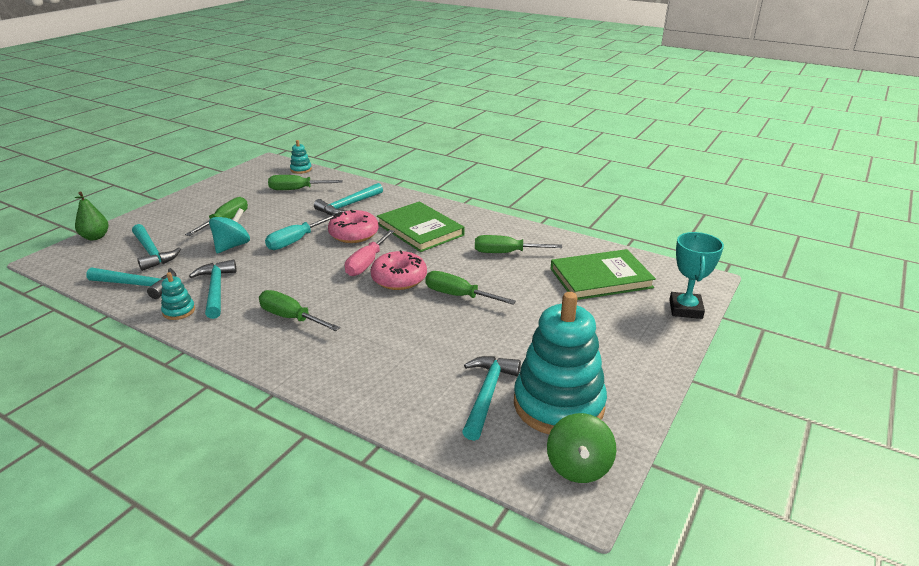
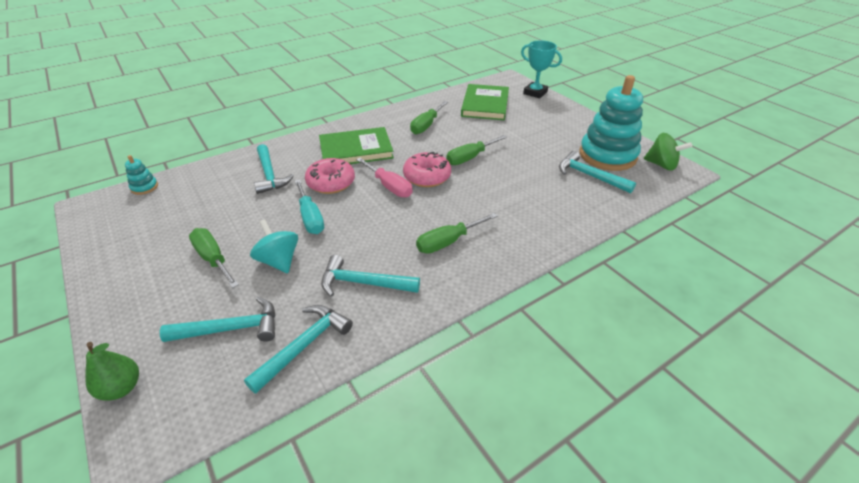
camera: 65 degrees left, 10 degrees up
(179, 311) = (387, 314): turquoise stacking toy -> none
(297, 189) = (193, 198): green screwdriver -> none

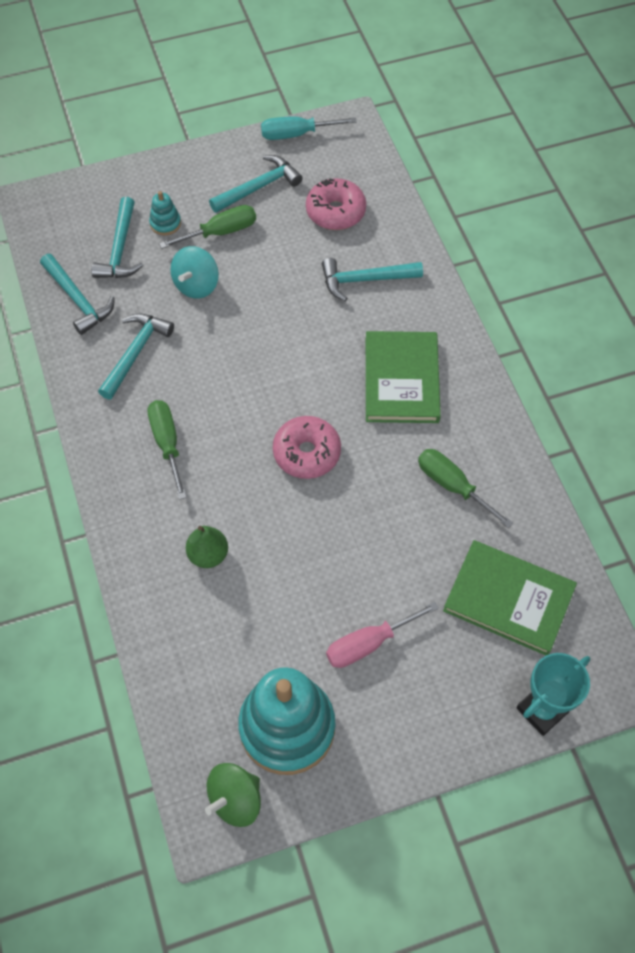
camera: 105 degrees right, 20 degrees up
(121, 388) = (88, 185): green pear -> green pear (208, 555)
(144, 187) = (374, 164): turquoise stacking toy -> turquoise stacking toy (165, 223)
(279, 261) = (196, 285): turquoise spinning top -> turquoise spinning top turned 135 degrees clockwise
(310, 218) = (260, 316): turquoise screwdriver -> turquoise screwdriver (296, 134)
(331, 183) = (326, 342): pink donut -> pink donut (335, 212)
(389, 187) = (297, 405): pink screwdriver -> pink screwdriver (368, 643)
(470, 158) = (339, 520): green screwdriver -> none
(589, 176) = (242, 669): turquoise hammer -> turquoise hammer (259, 187)

